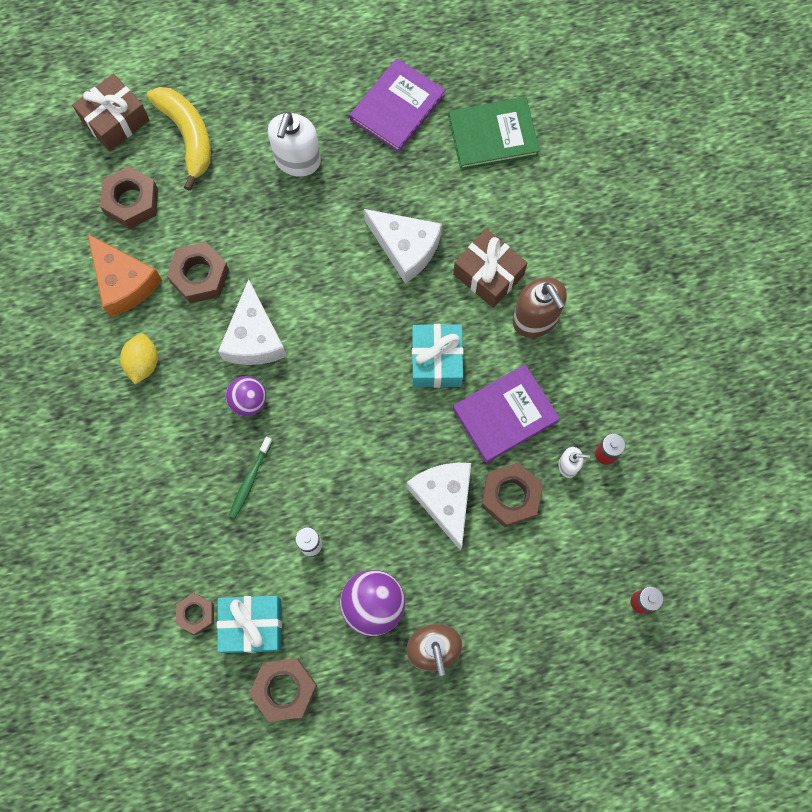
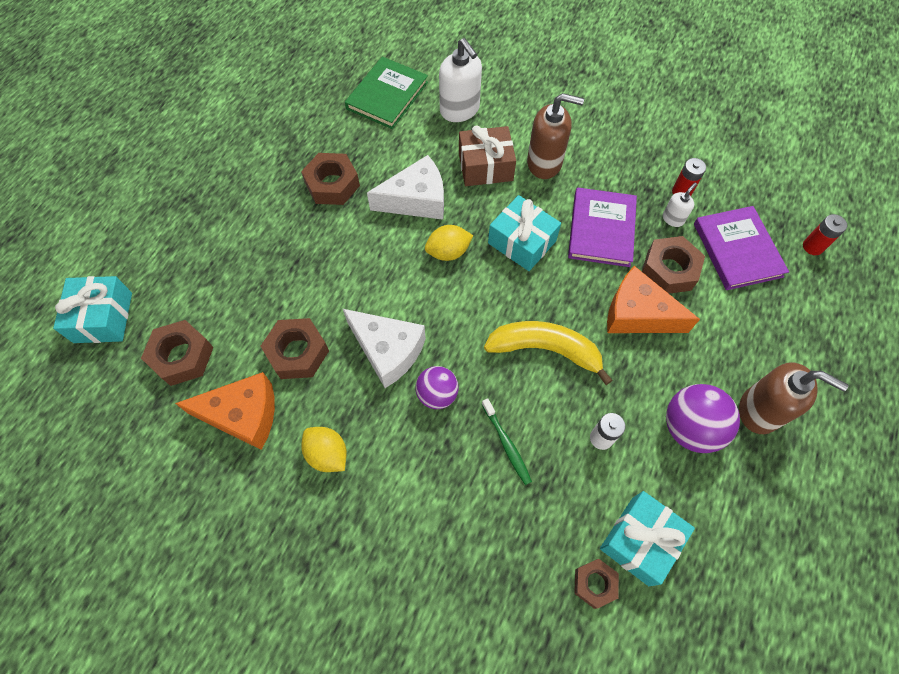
camera: 50 degrees left, 10 degrees down
(115, 120) = (103, 317): brown gift -> turquoise gift
(187, 136) = (176, 275): yellow banana -> yellow banana (545, 350)
(284, 689) = (719, 557): brown nut -> brown nut (332, 184)
(297, 160) = (278, 218): white soap dispenser -> white soap dispenser (460, 110)
(377, 312) = (448, 252): none -> yellow lemon
(397, 107) = (307, 132): purple book -> purple book (737, 250)
(444, 499) = (637, 314): white cheese -> orange cheese

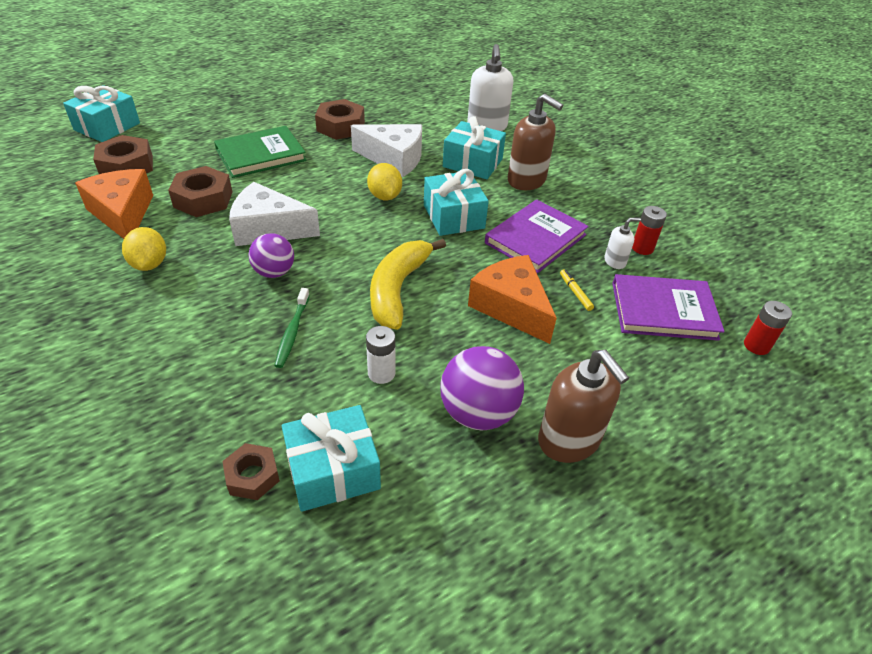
camera: 30 degrees right, 20 degrees down
(243, 415) = (123, 214): orange cheese -> orange cheese turned 150 degrees counterclockwise
(387, 95) = (437, 99): green book -> green book (261, 155)
(387, 350) = (268, 229): white cheese -> white cheese turned 120 degrees clockwise
(448, 252) = (385, 196): yellow lemon -> yellow lemon turned 60 degrees clockwise
(485, 166) = (472, 163): brown gift -> turquoise gift
(545, 350) = (398, 289): yellow banana -> yellow banana turned 120 degrees counterclockwise
(669, 270) = (575, 292): brown nut -> yellow marker
(737, 250) = (663, 310): purple book -> purple book turned 75 degrees clockwise

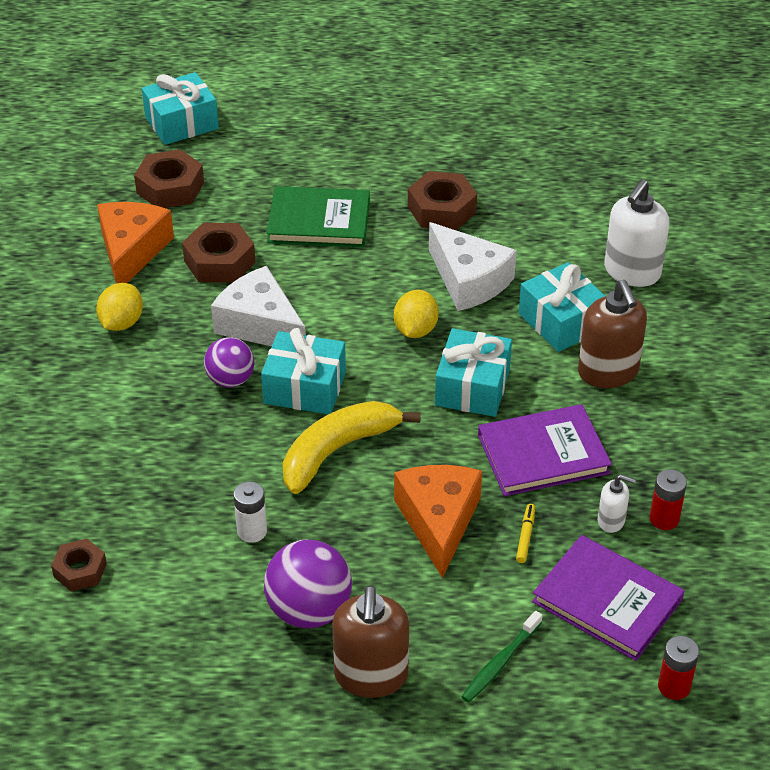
camera: 35 degrees right, 0 degrees up
(292, 332) = (202, 453): green toothbrush -> green toothbrush (500, 662)
(333, 470) = (145, 597): turquoise gift -> turquoise gift (305, 387)

